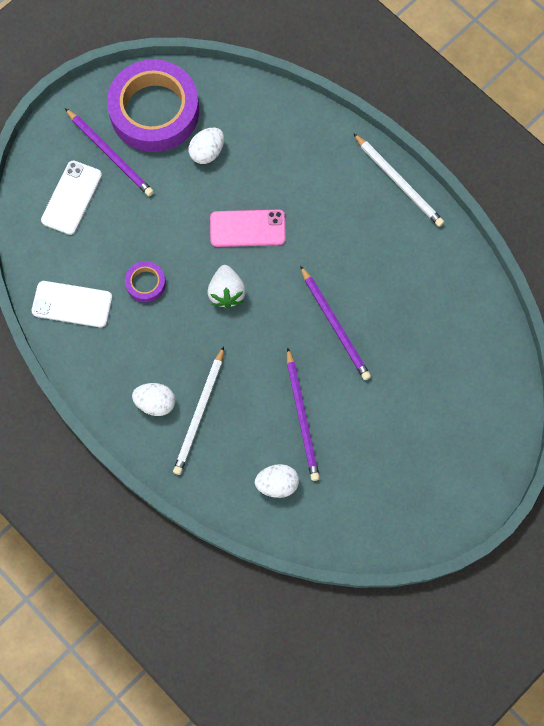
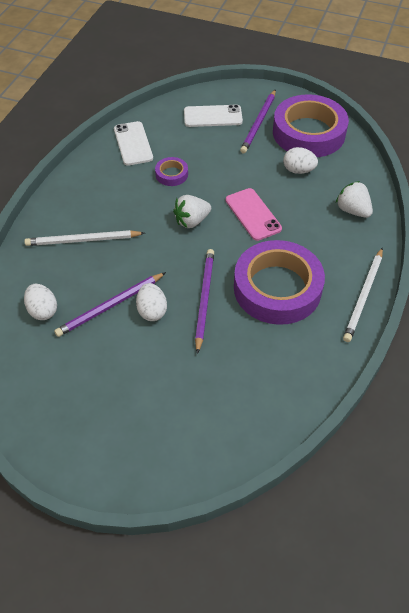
camera: 65 degrees right, 20 degrees down
(155, 403) = (79, 212): white egg -> white egg (152, 311)
(290, 131) = (352, 210): none -> white strawberry
(335, 325) = (204, 299): purple pencil -> purple pencil turned 150 degrees clockwise
(353, 253) = (277, 288): none -> purple tape

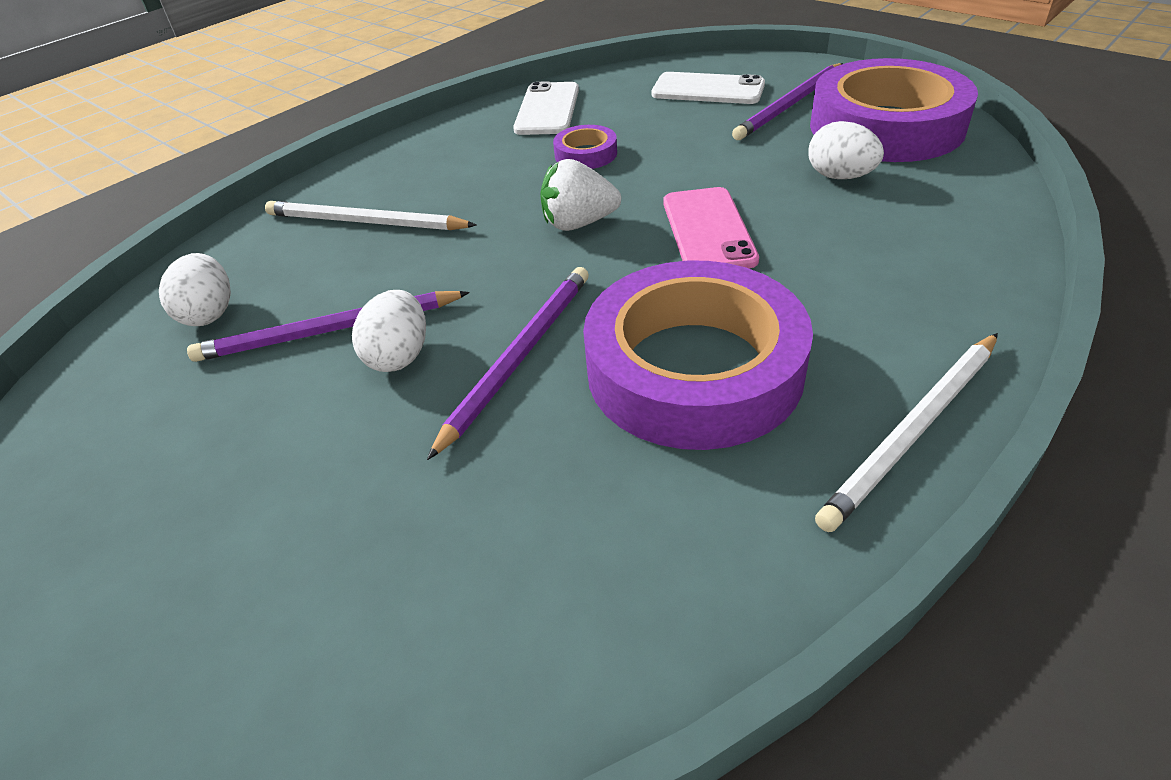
camera: 25 degrees right, 10 degrees down
(352, 210) = (941, 256): white strawberry -> none

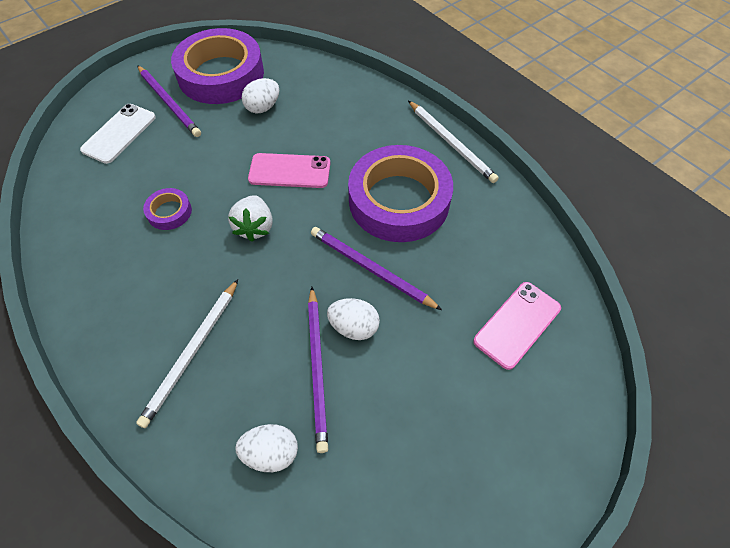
camera: 85 degrees left, 15 degrees up
(399, 606) = (517, 324): none -> pink phone
(547, 109) = (83, 225): white phone -> none

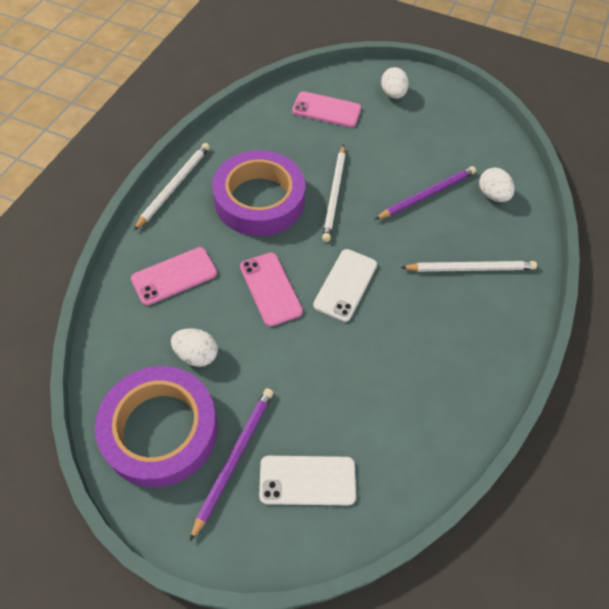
camera: 120 degrees left, 0 degrees up
(169, 212) = (372, 360): purple tape -> none
(254, 227) = (345, 285): white strawberry -> white phone
(345, 115) = (174, 276): none -> pink phone
(354, 327) = (386, 187): white egg -> white egg (392, 94)
(371, 269) = (334, 194): purple pencil -> white pencil

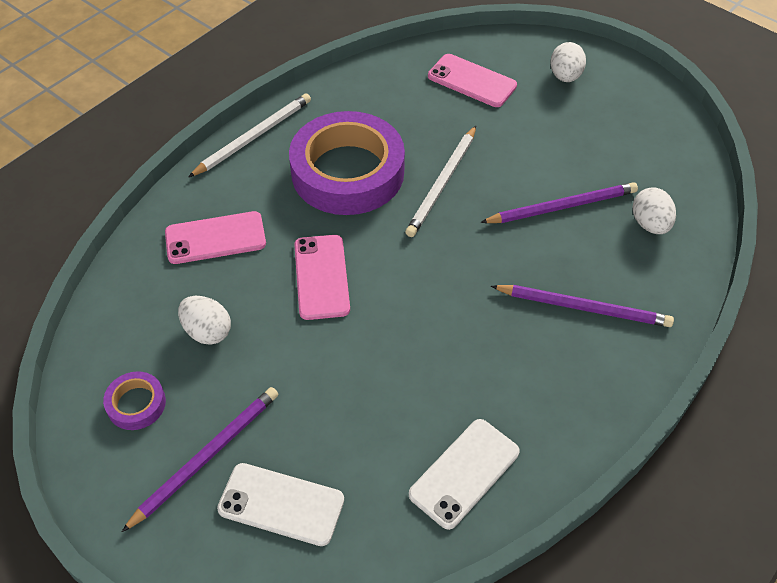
camera: 20 degrees right, 5 degrees down
(160, 430) = (136, 404): purple tape -> purple tape, size x0.43
(345, 285) = (414, 292): white phone -> white phone (464, 473)
(470, 268) = (584, 308): white pencil -> purple pencil

